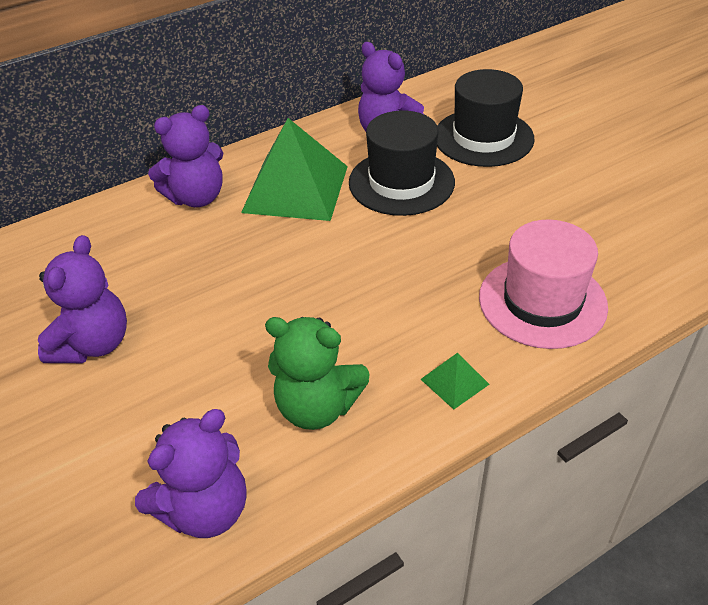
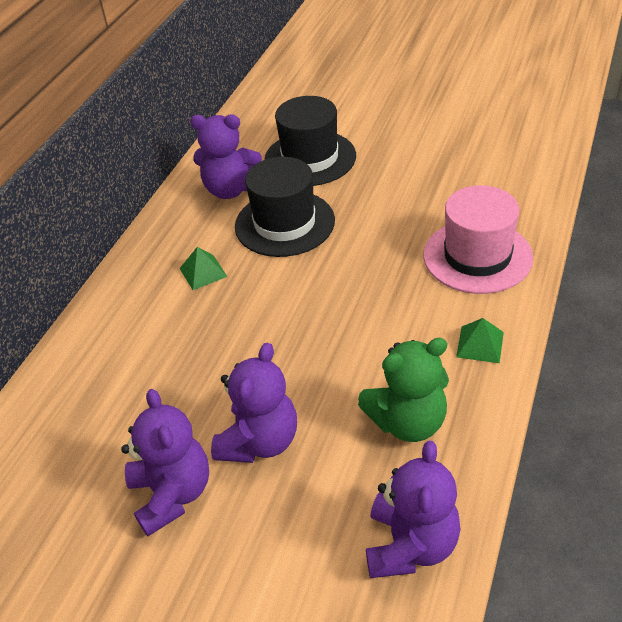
camera: 35 degrees left, 0 degrees up
(197, 197) = (121, 325): purple teddy bear -> purple teddy bear (259, 441)
(296, 188) = (203, 272): green pyramid -> green pyramid, size x0.42

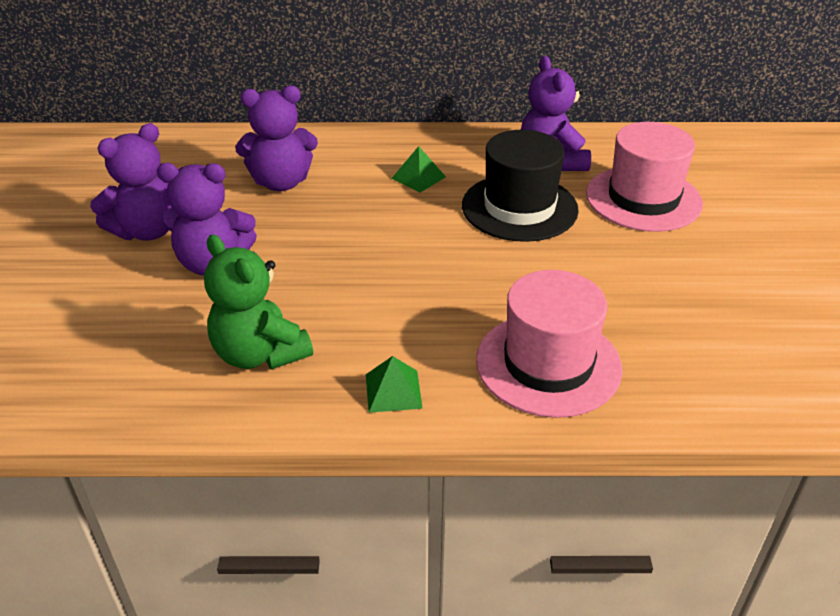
camera: 65 degrees right, 5 degrees down
(310, 158) = (643, 199): black hat -> pink hat
(410, 545) = (104, 385): purple teddy bear -> purple teddy bear (281, 182)

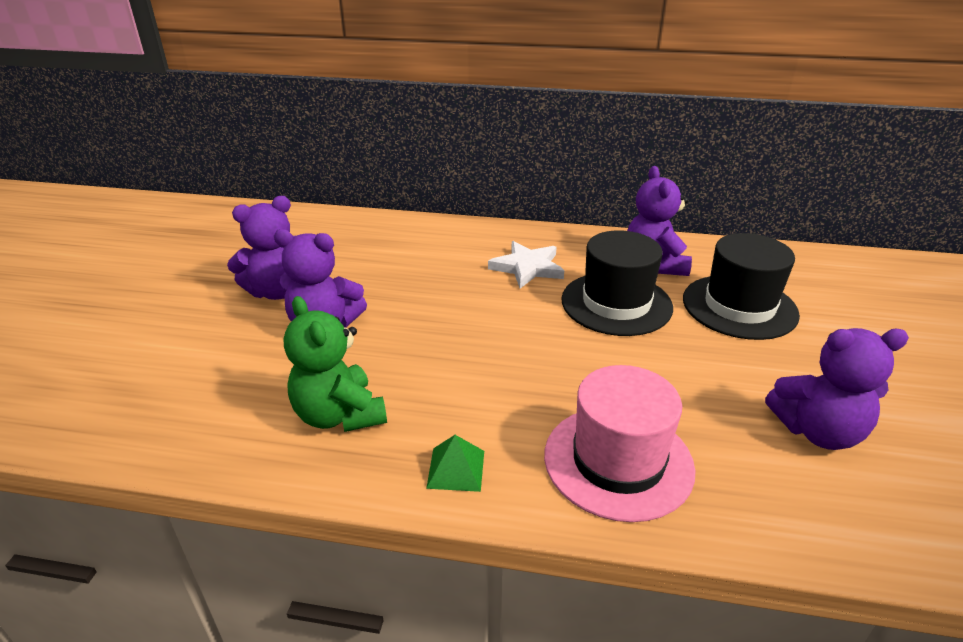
camera: 10 degrees right, 5 degrees down
(281, 182) = (404, 261): purple teddy bear -> purple teddy bear (818, 431)
(418, 177) = (527, 268): green pyramid -> white star
(643, 199) = (739, 307): pink hat -> black hat

